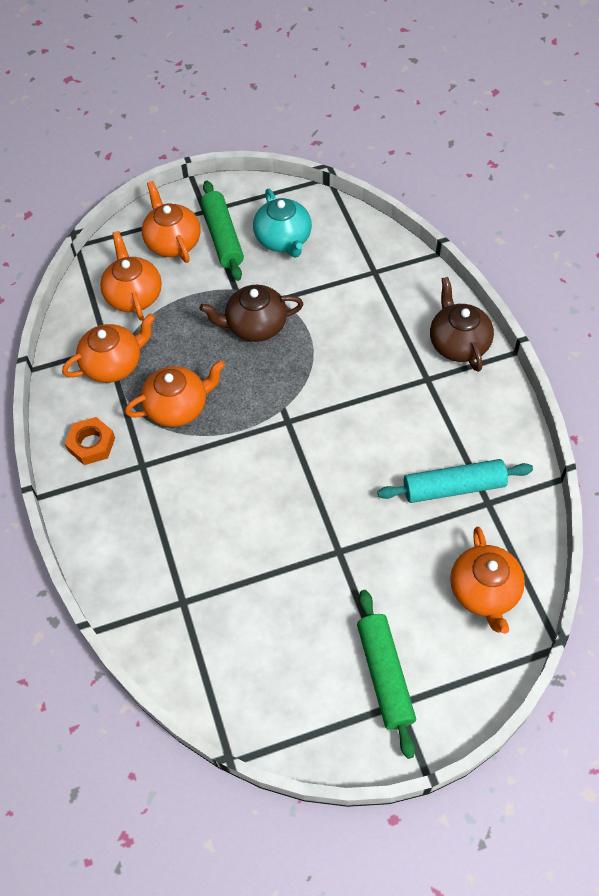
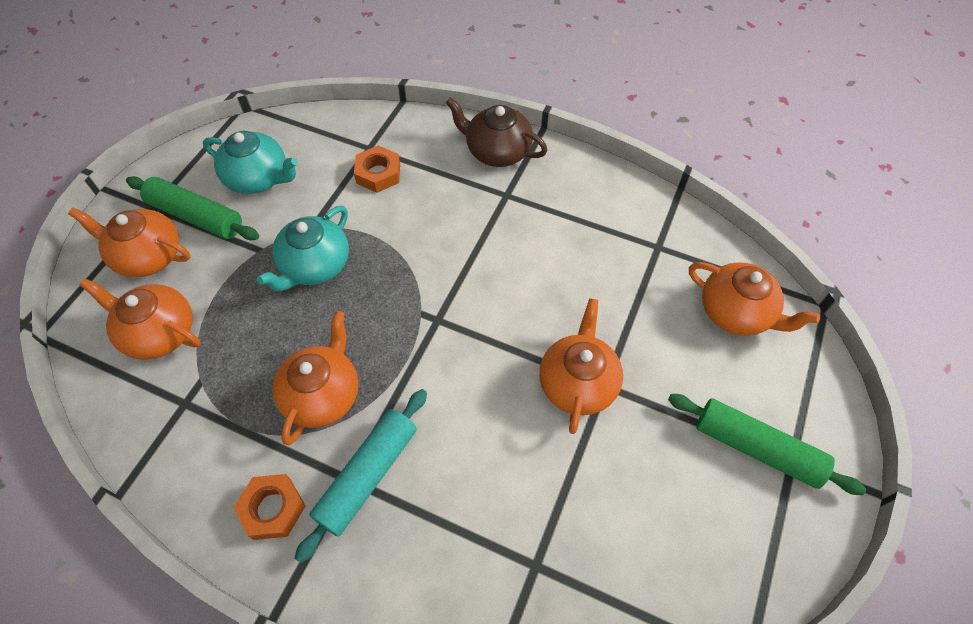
camera: 50 degrees left, 0 degrees up
(113, 364) = (209, 412): orange teapot -> orange teapot (577, 383)
(255, 326) = (315, 266): brown teapot -> turquoise teapot
(360, 295) = (378, 173): none -> orange nut
(454, 487) = (622, 257): turquoise rolling pin -> turquoise rolling pin (368, 475)

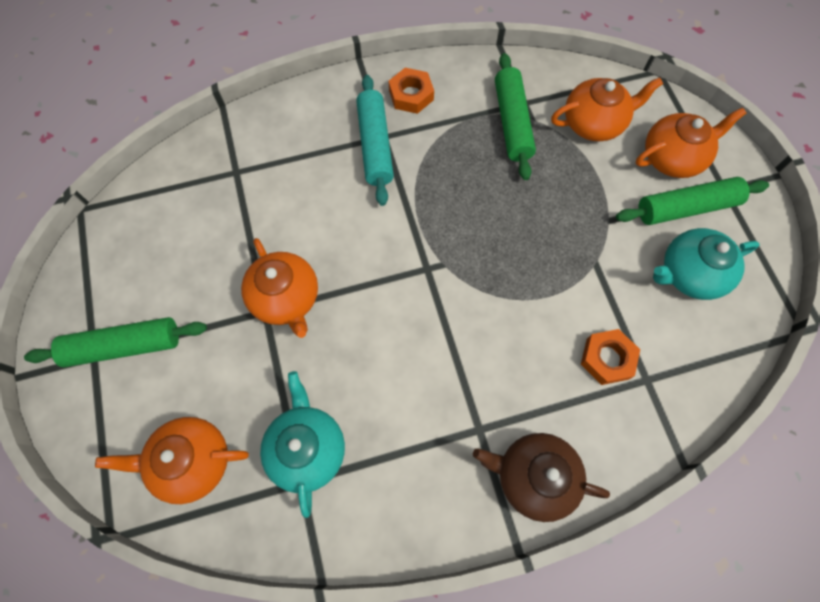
camera: 140 degrees right, 10 degrees up
(221, 392) = (512, 122): none -> green rolling pin
(315, 266) = (556, 239): turquoise teapot -> turquoise teapot (307, 449)
(322, 394) = (450, 165): orange teapot -> none
(497, 151) = (534, 477): brown teapot -> brown teapot turned 150 degrees counterclockwise

